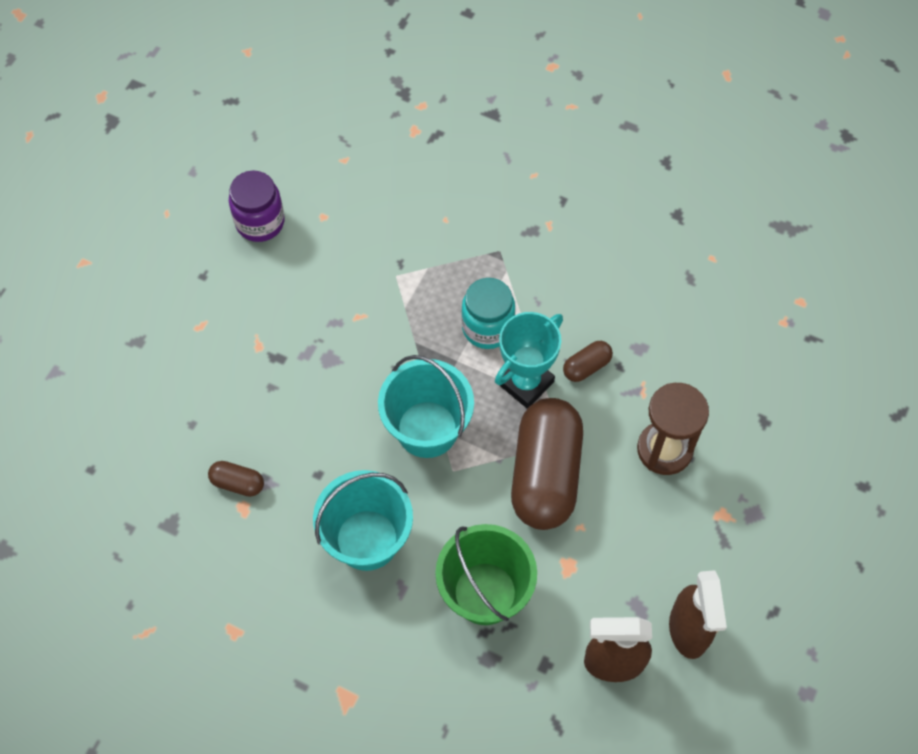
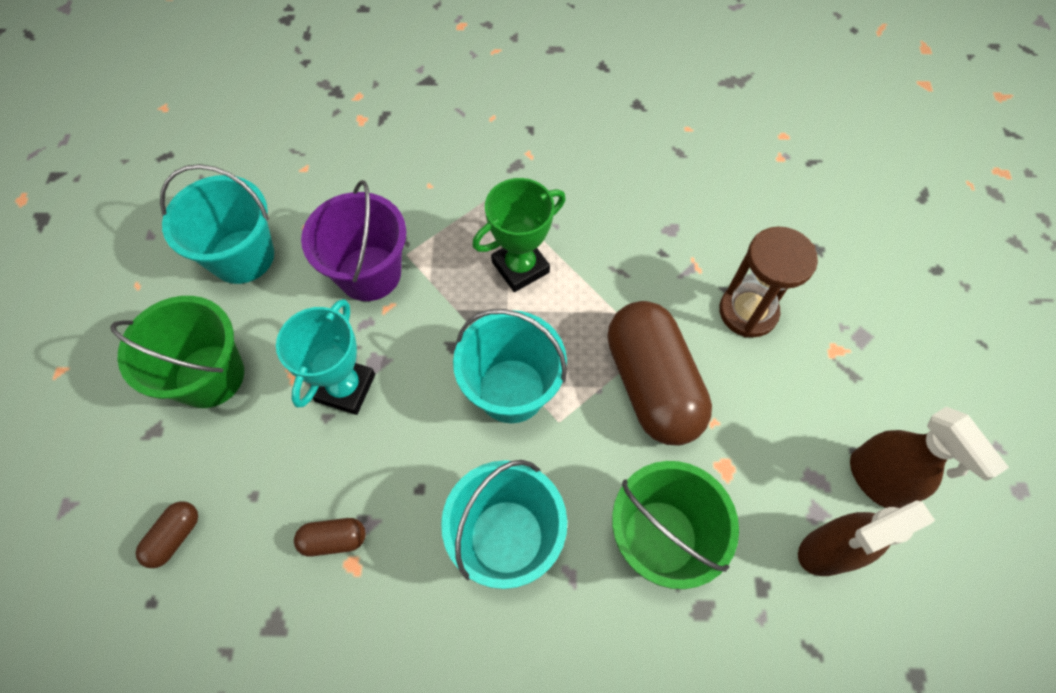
camera: 25 degrees left, 0 degrees up
(195, 315) = (210, 376): none -> green bucket
(260, 222) = (242, 256): purple jar -> turquoise bucket
(357, 280) = (369, 273): none -> purple bucket
(487, 327) = (520, 267): turquoise jar -> green trophy
(525, 383) = (584, 304): turquoise trophy -> turquoise trophy (345, 388)
(586, 366) = (633, 265): brown capsule -> brown capsule (175, 537)

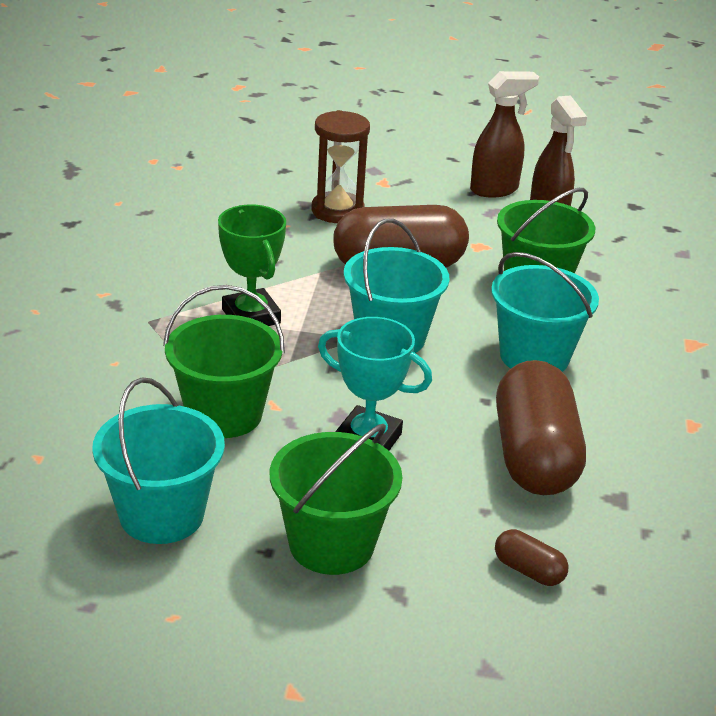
camera: 85 degrees left, 30 degrees down
(334, 539) = (534, 456): brown capsule -> brown capsule, size x2.36
(369, 273) = (224, 414): purple bucket -> green bucket

